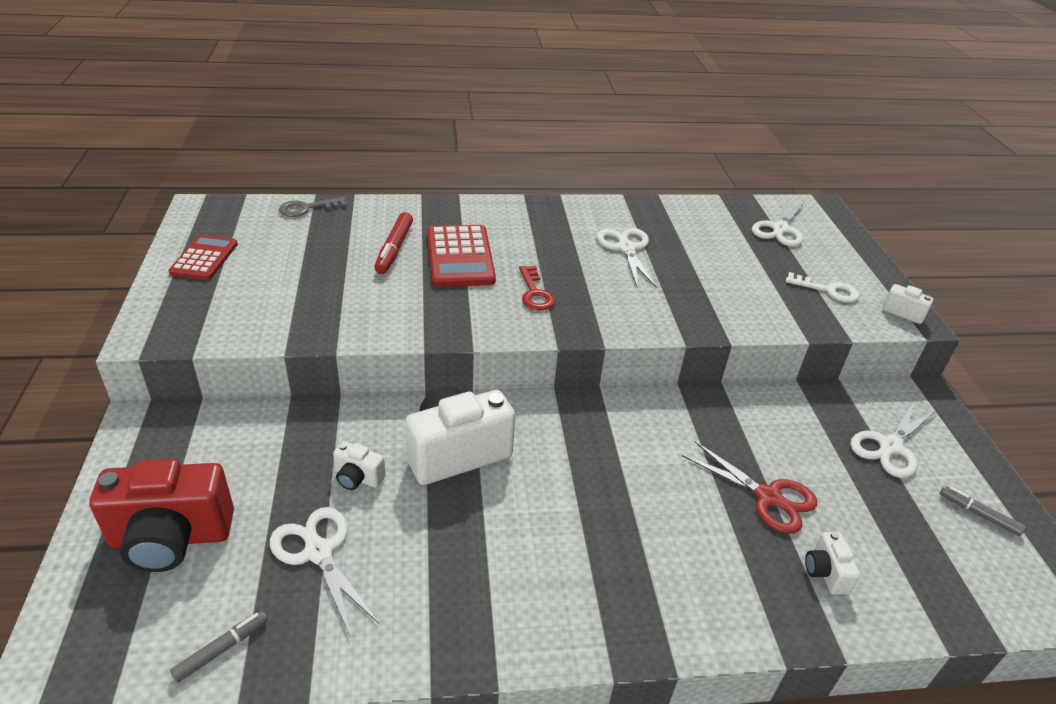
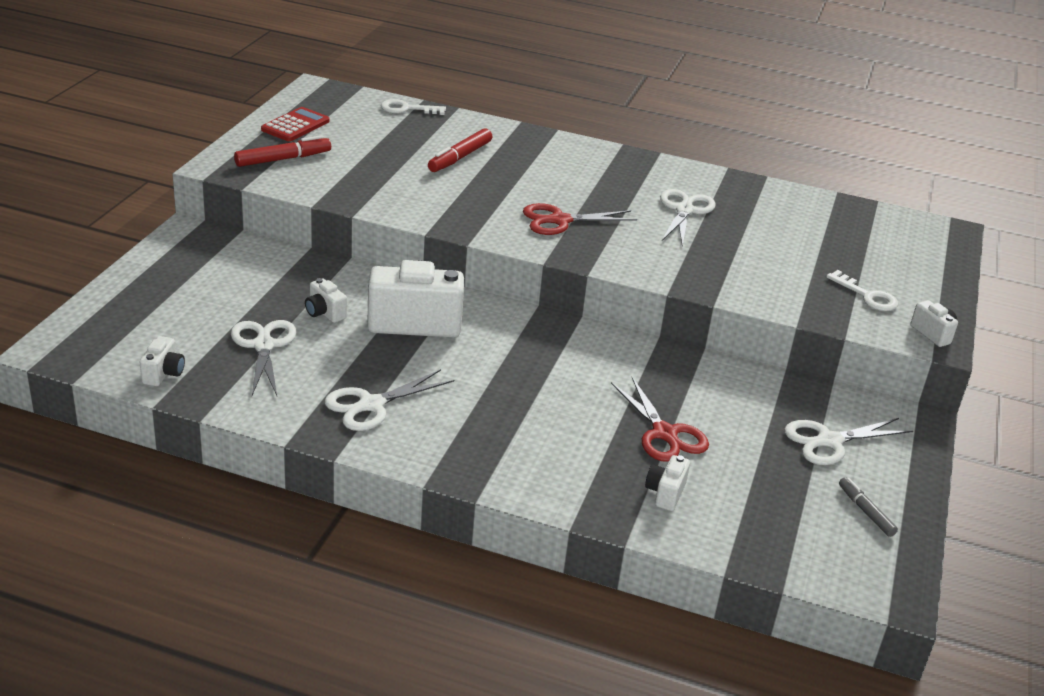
camera: 25 degrees right, 5 degrees down
(171, 538) = (168, 305): red camera -> none
(216, 304) = (283, 159): none -> red marker
(222, 649) = (163, 374): grey marker -> white camera
(307, 208) = (407, 109): grey key -> white key
(460, 257) = (514, 177): red calculator -> none
(535, 293) = (560, 220): red key -> red scissors
(780, 229) = (873, 236): white scissors -> white scissors (371, 405)

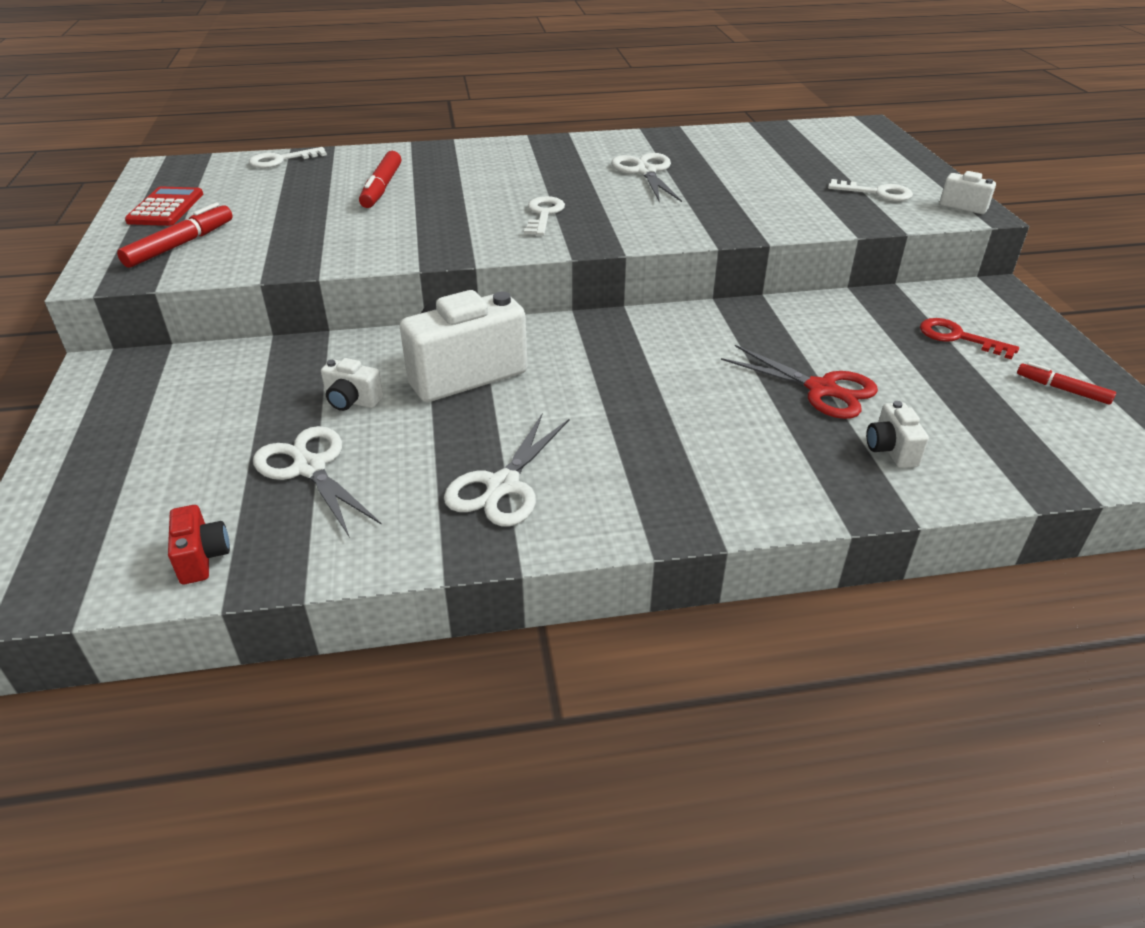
camera: 25 degrees left, 5 degrees up
(163, 374) = (202, 558): white camera -> red camera
(560, 220) = (543, 214): red scissors -> white key
(829, 441) = (958, 337): white scissors -> red key
(865, 511) = (1062, 389): grey marker -> red marker

